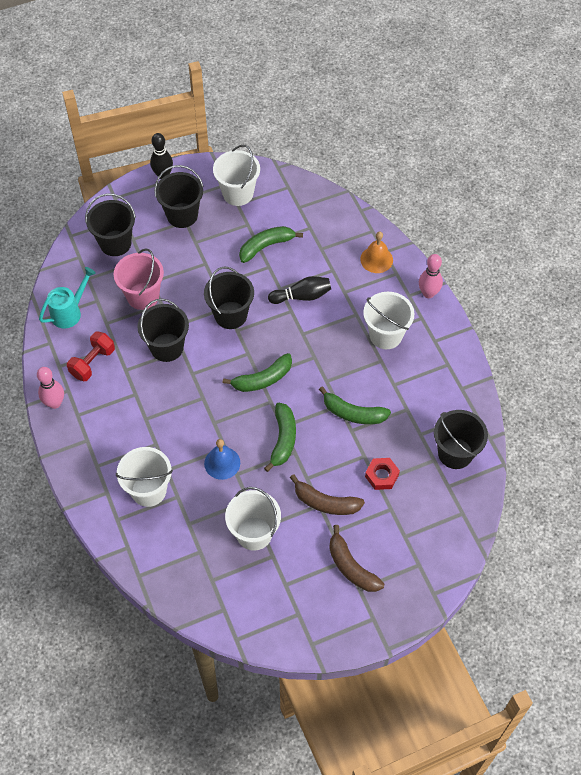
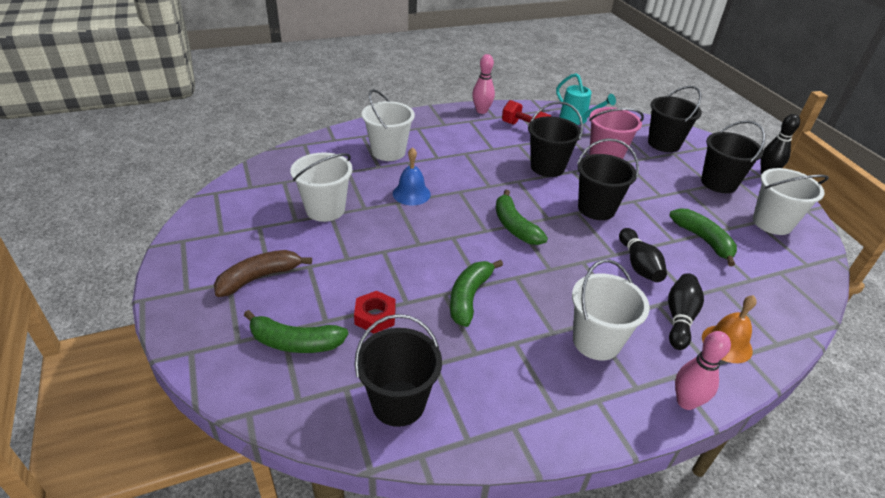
camera: 90 degrees right, 20 degrees down
(283, 439) = (436, 236): green banana -> green banana (295, 342)
(325, 503) = (348, 263): brown banana -> none
(356, 281) = (679, 318): none -> black bowling pin

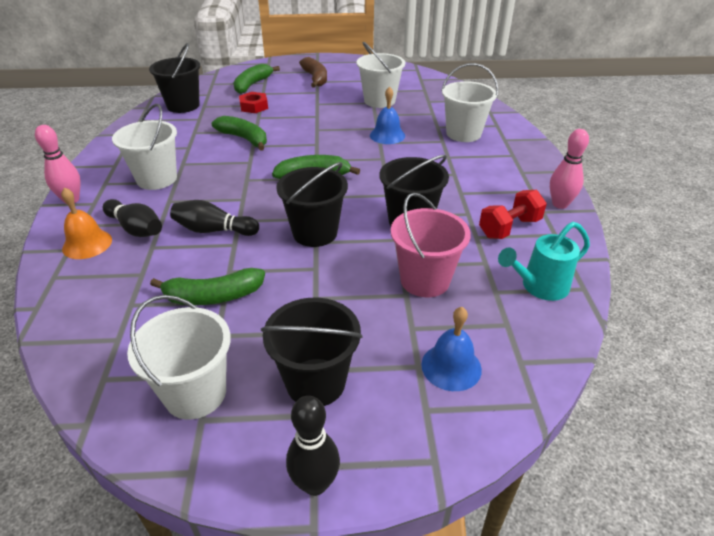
camera: 110 degrees right, 0 degrees up
(664, 144) = (451, 366): black bucket -> blue bell

